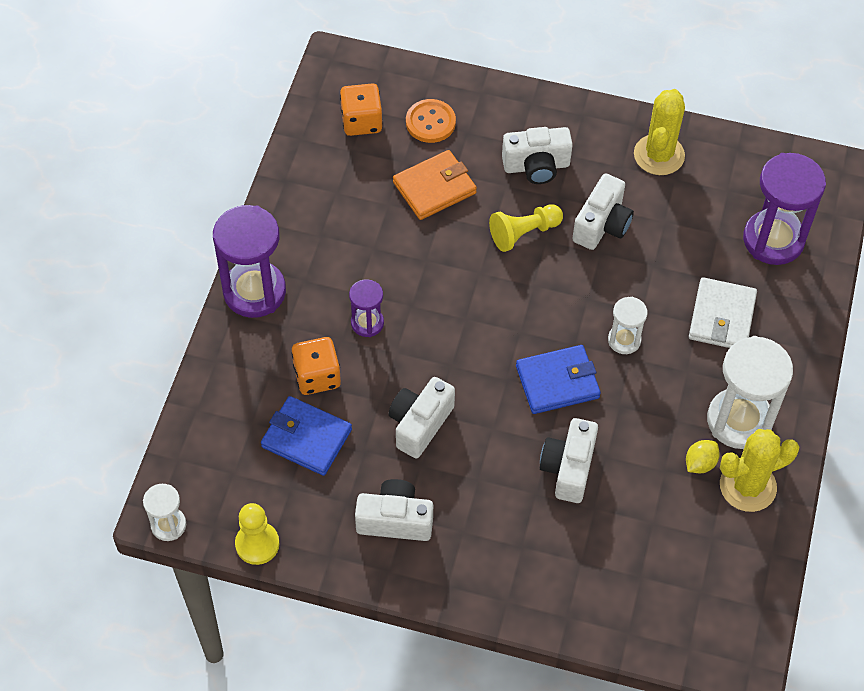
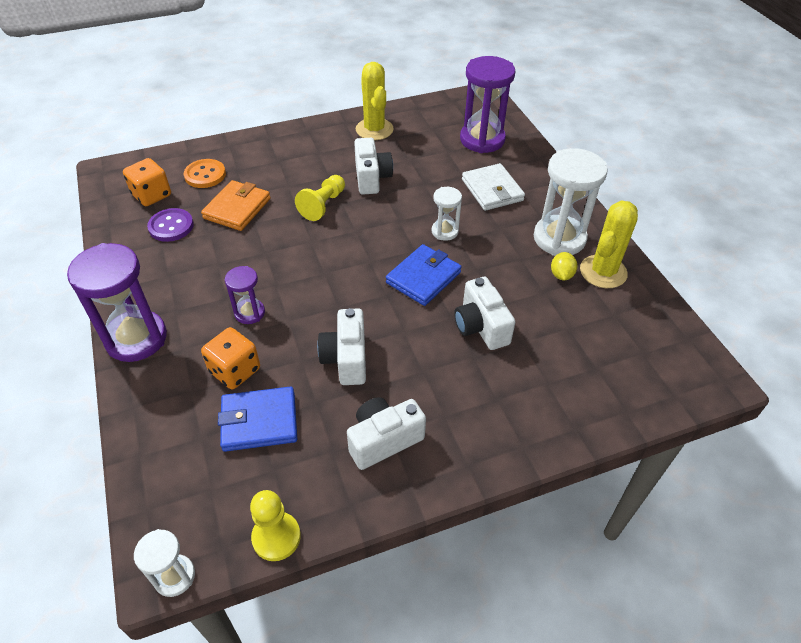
camera: 35 degrees left, 10 degrees down
(357, 175) = (171, 226): none -> purple button
(536, 166) = (300, 167): white camera -> none

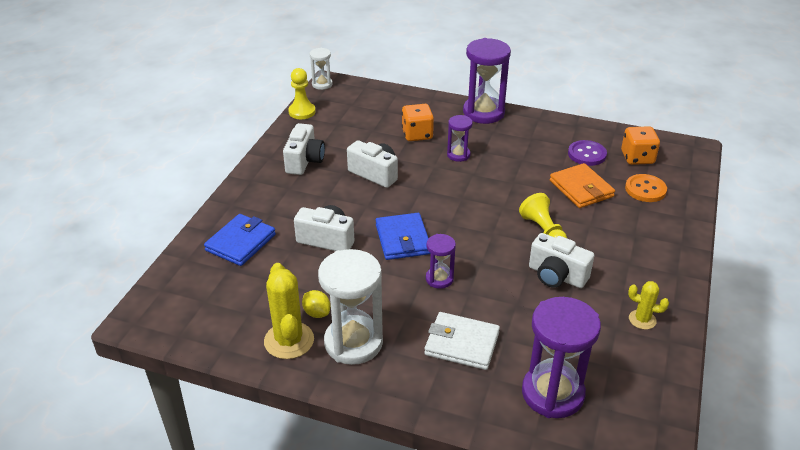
camera: 130 degrees right, 10 degrees down
(259, 421) = (371, 130): blue wallet -> blue wallet (241, 242)
(374, 129) = (642, 319): yellow cactus -> yellow cactus, size x0.56
(444, 231) = (439, 279): white hourglass -> purple hourglass

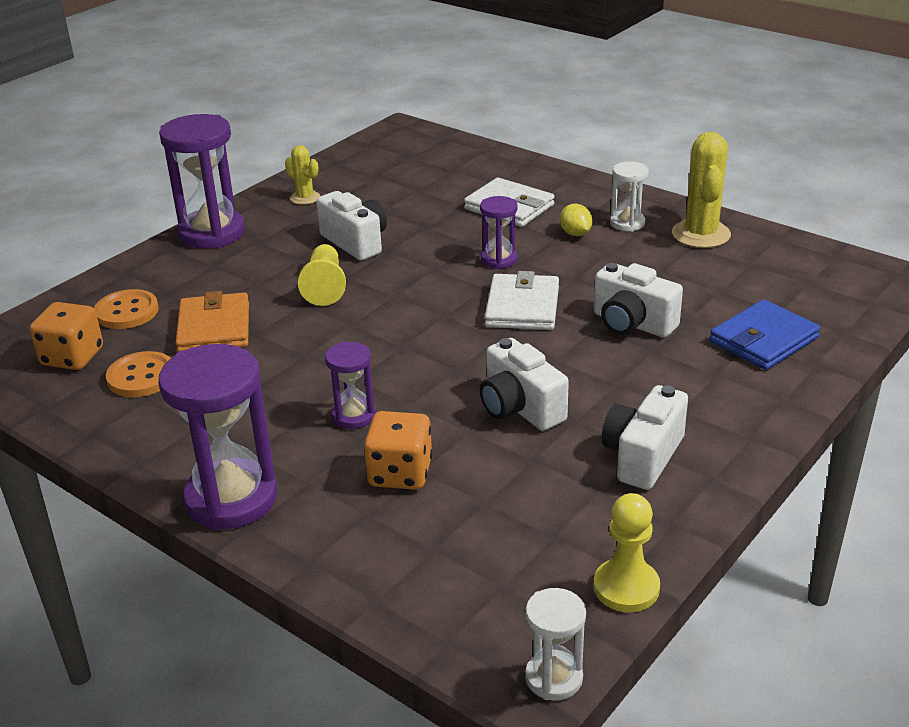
camera: 160 degrees left, 5 degrees down
(317, 313) = (663, 252): yellow lemon -> yellow lemon (575, 233)
(353, 343) = (627, 223): white hourglass -> white hourglass, size x0.52
(402, 239) = (522, 307): blue wallet -> white wallet
(552, 393) = (446, 168): purple hourglass -> purple hourglass (212, 233)
(587, 154) = (141, 377): purple button -> orange button

